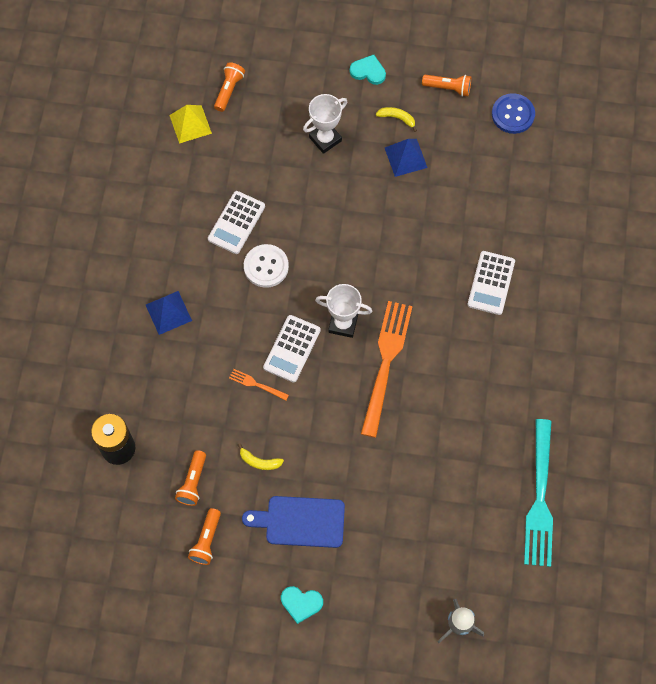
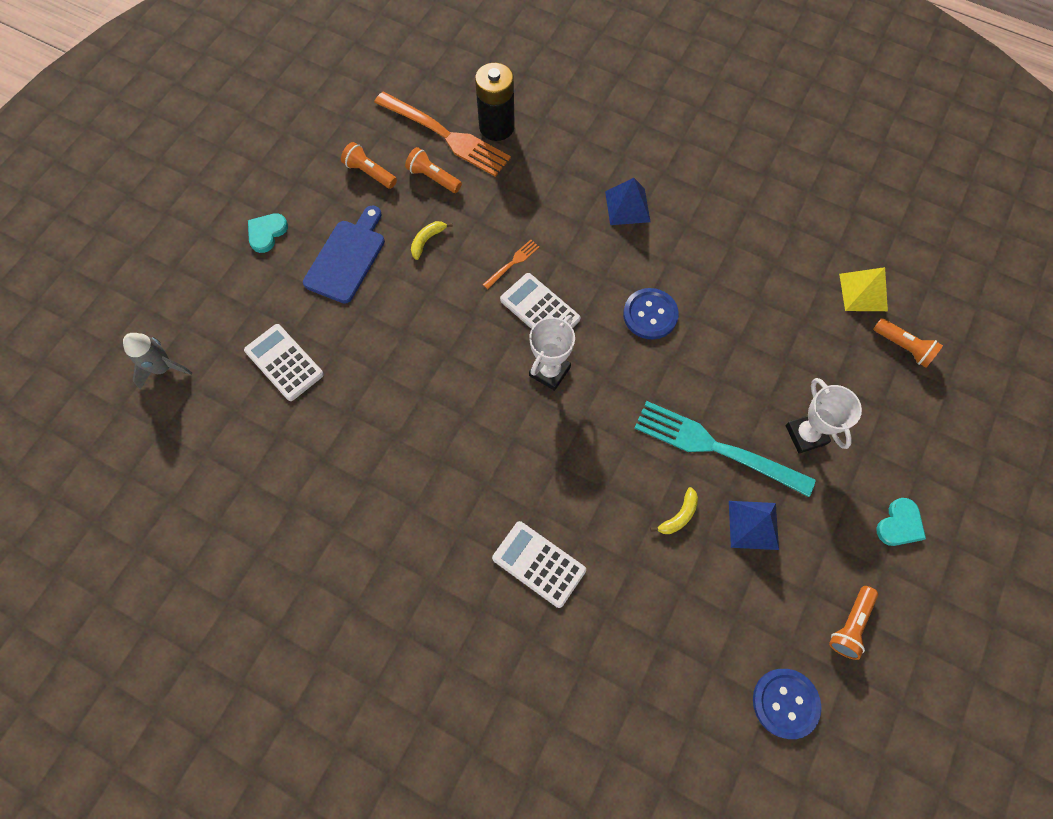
camera: 110 degrees right, 0 degrees up
(236, 223) = (716, 301): white calculator -> white calculator (284, 362)
(266, 266) = (650, 315): white button -> blue button
(386, 363) = (483, 400): orange fork -> orange fork (445, 135)
(397, 118) = (816, 536): yellow banana -> yellow banana (679, 516)
(540, 498) = (248, 509): turquoise fork -> turquoise fork (716, 448)

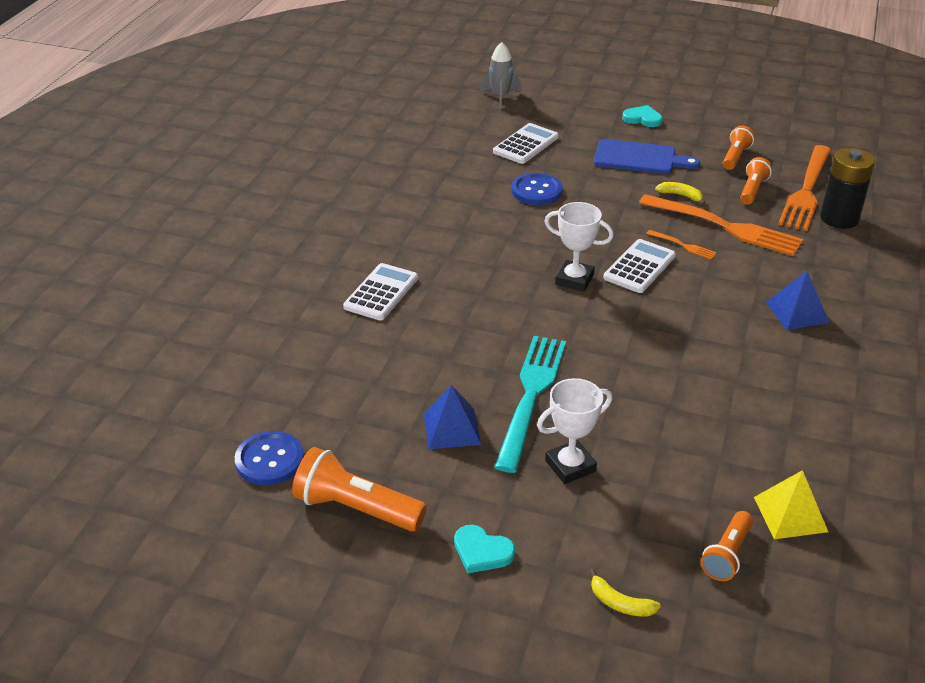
camera: 80 degrees right, 30 degrees down
(489, 219) = (725, 226): none -> orange fork
(650, 315) = (669, 338): blue button -> blue button (536, 191)
(679, 516) = (448, 375): yellow banana -> yellow banana (620, 603)
(850, 624) = (356, 508): orange flashlight -> orange flashlight, size x1.61

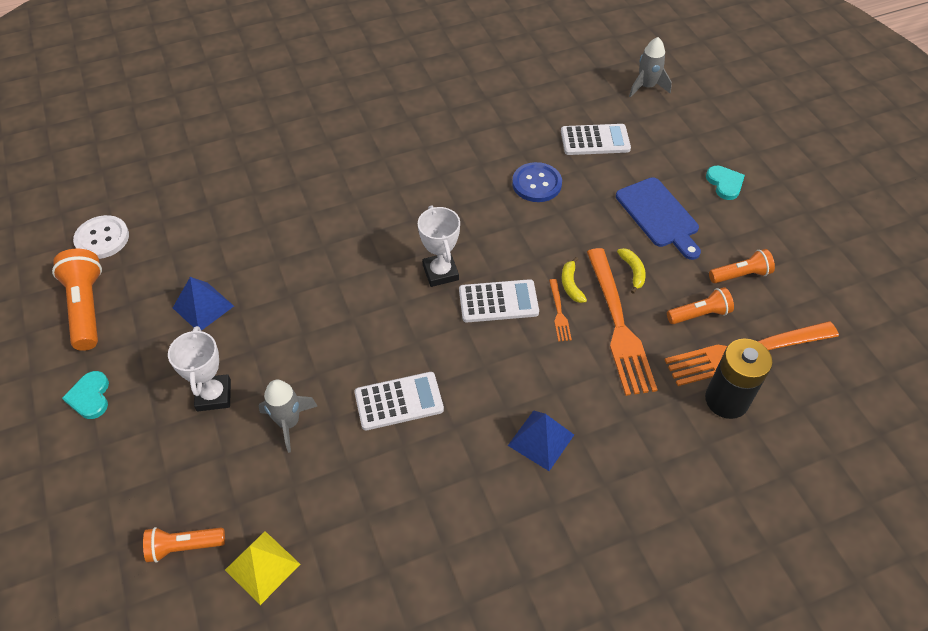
camera: 50 degrees right, 15 degrees up
(269, 460) = (102, 238): blue button -> white button
(381, 293) = (320, 181): white calculator -> white calculator (399, 401)
(530, 396) = (274, 328): turquoise fork -> none
(570, 466) = (214, 395): white trophy -> white trophy turned 60 degrees clockwise
(620, 603) = (89, 505): yellow banana -> yellow banana (571, 285)
(649, 433) = (289, 422): none -> grey rocket

